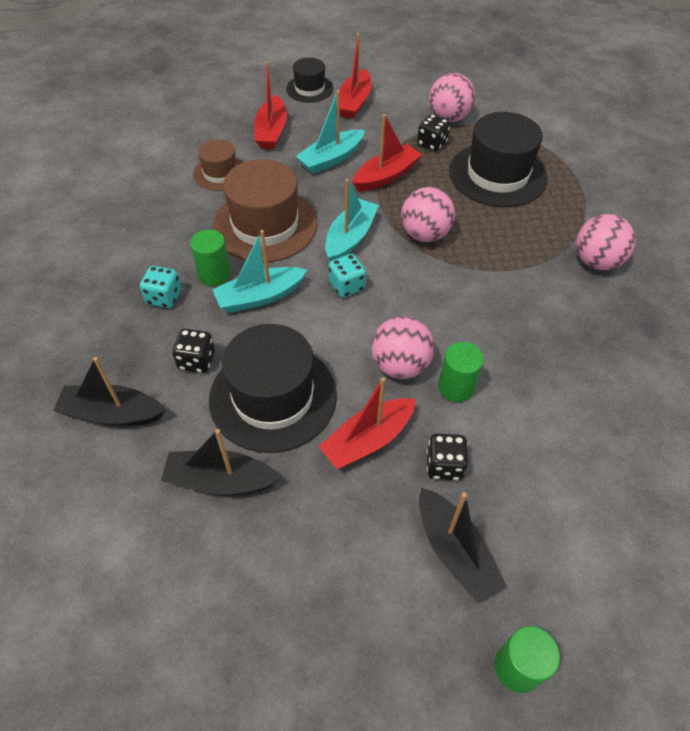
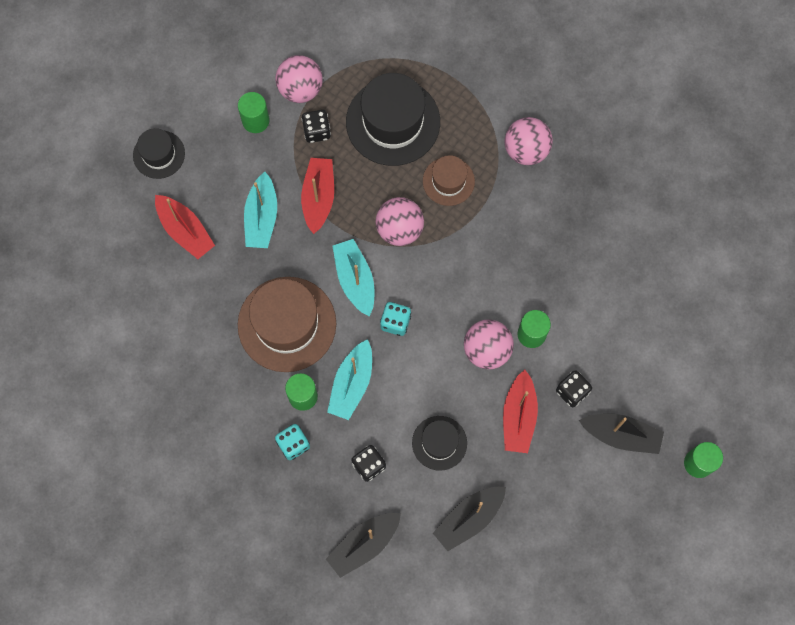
camera: 45 degrees left, 20 degrees up
(220, 173) = (198, 308): brown hat -> brown hat (448, 181)
(273, 397) = (439, 443): black hat -> black hat, size x0.55
(354, 103) = (212, 138): red boat -> none
(395, 113) = (255, 120): none -> green cylinder

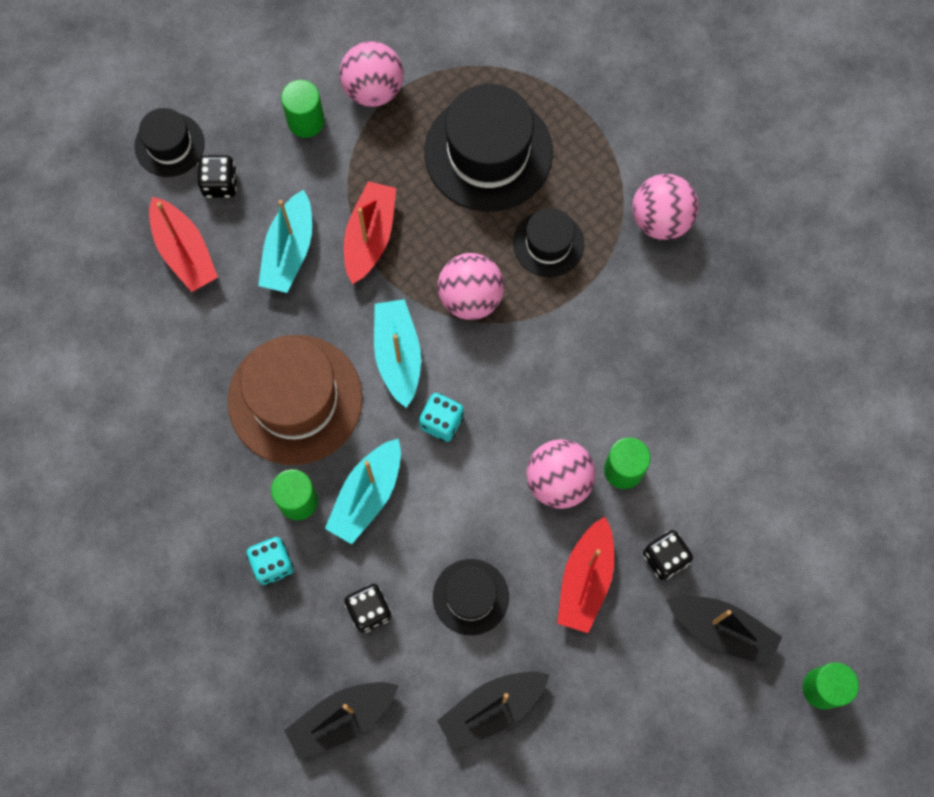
camera: 10 degrees right, 0 degrees up
(317, 131) = (384, 148): black dice -> black dice (220, 184)
(448, 181) = (548, 243): brown hat -> black hat

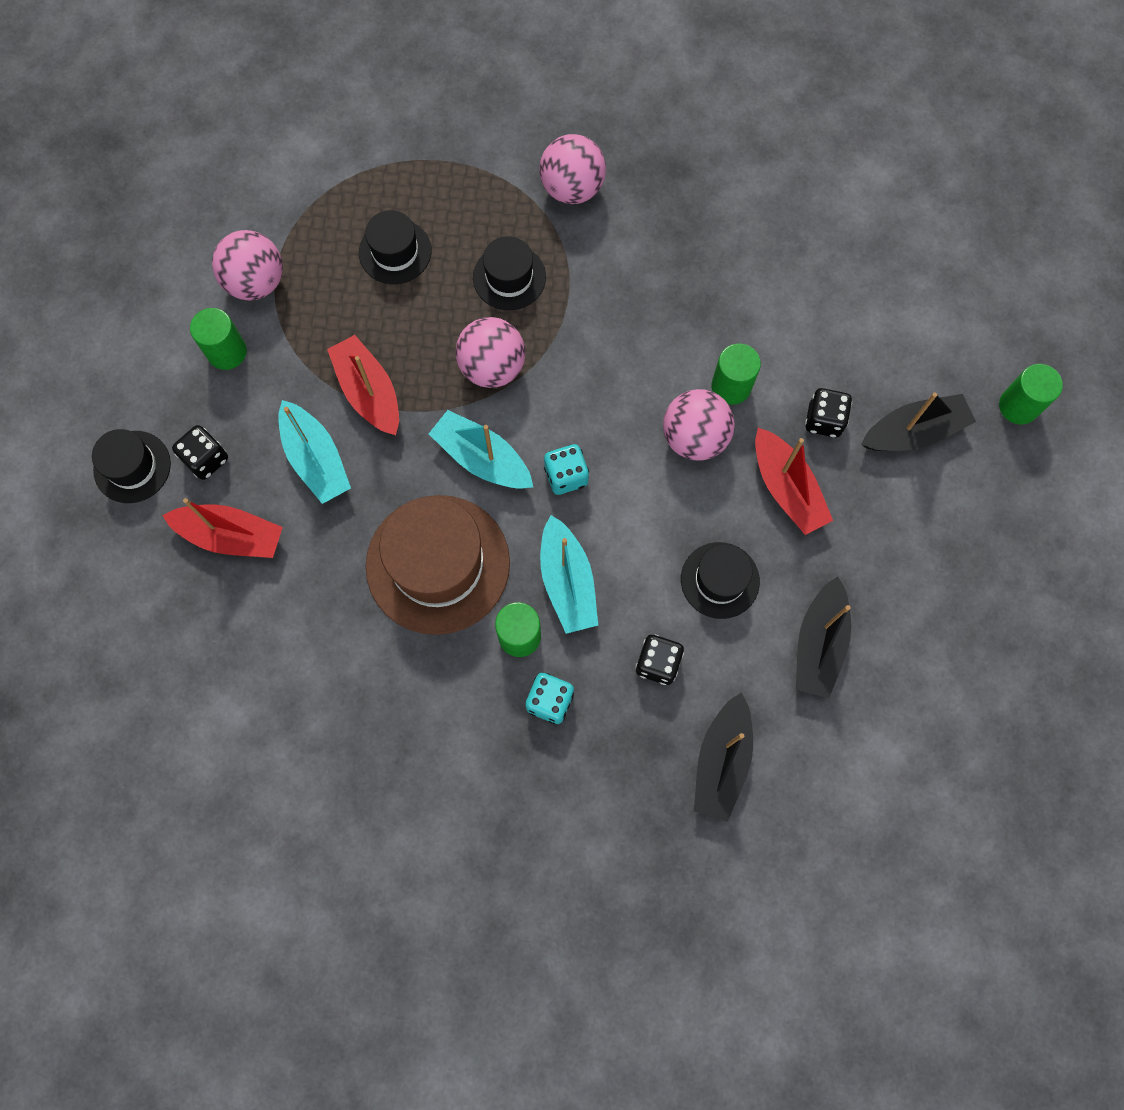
camera: 45 degrees left, 0 degrees up
(488, 152) = (395, 251): black hat -> black hat, size x0.55

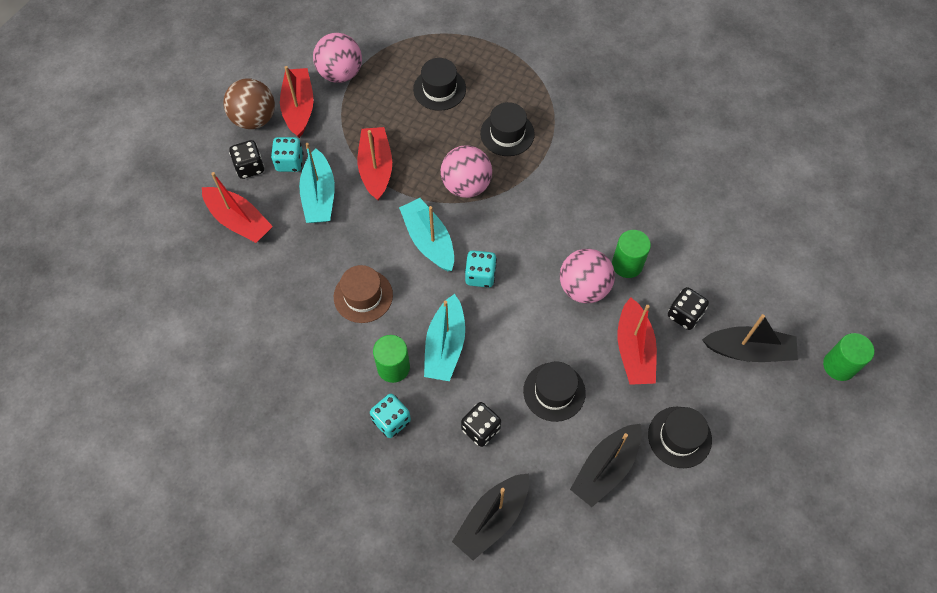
camera: 25 degrees right, 10 degrees down
(132, 467) = (201, 153): black hat -> black hat (679, 437)
(176, 391) = (254, 119): none -> brown ball
(227, 352) = (299, 108): green cylinder -> red boat
(254, 431) = (289, 162): none -> turquoise dice
(438, 564) = (363, 296): brown hat -> brown hat, size x0.55
(572, 188) = (579, 95): pink ball -> none

